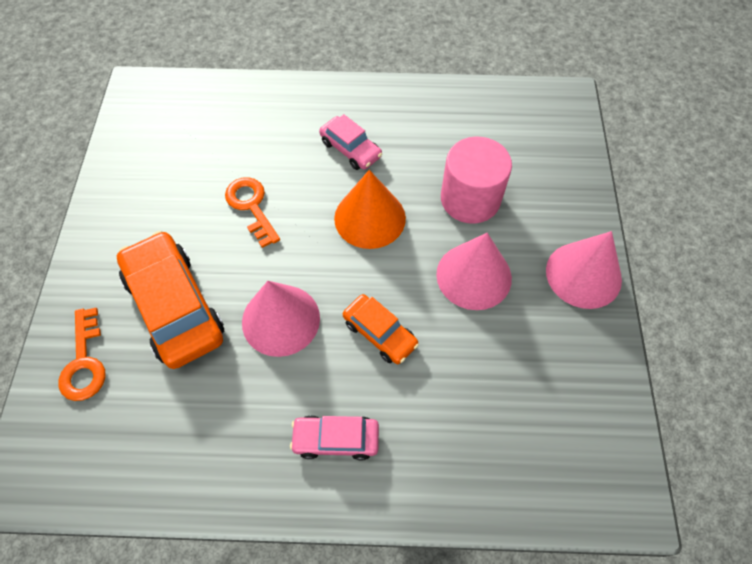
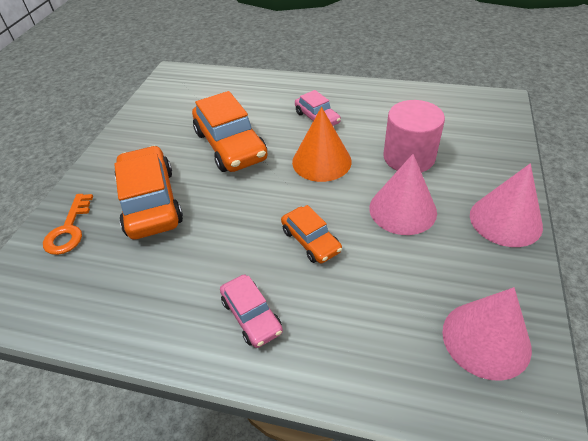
camera: 15 degrees right, 15 degrees down
(251, 207) = (230, 145): orange key -> orange car
(281, 320) = (230, 221): pink cone -> pink cone (486, 339)
(336, 439) = (251, 316): pink car -> pink car turned 135 degrees counterclockwise

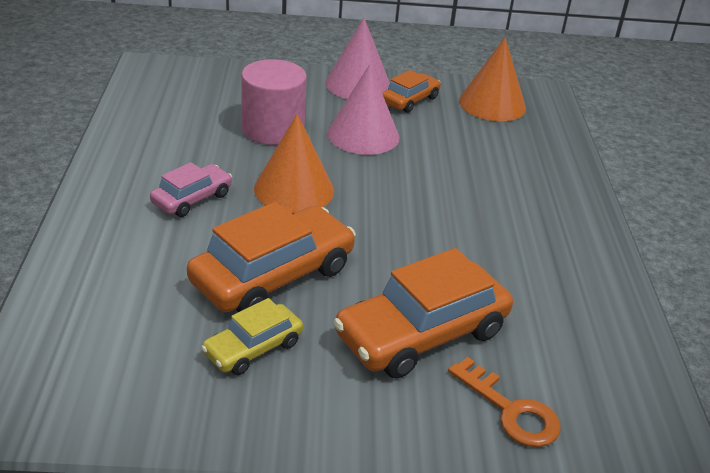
camera: 110 degrees left, 10 degrees down
(69, 229) = (511, 410): orange key -> orange key turned 60 degrees clockwise
(175, 135) = (253, 348): none -> yellow car
(251, 316) = (542, 217): pink car -> none
(310, 241) = (431, 189): orange car -> orange car (410, 100)
(486, 339) = (492, 104): pink cone -> orange cone

